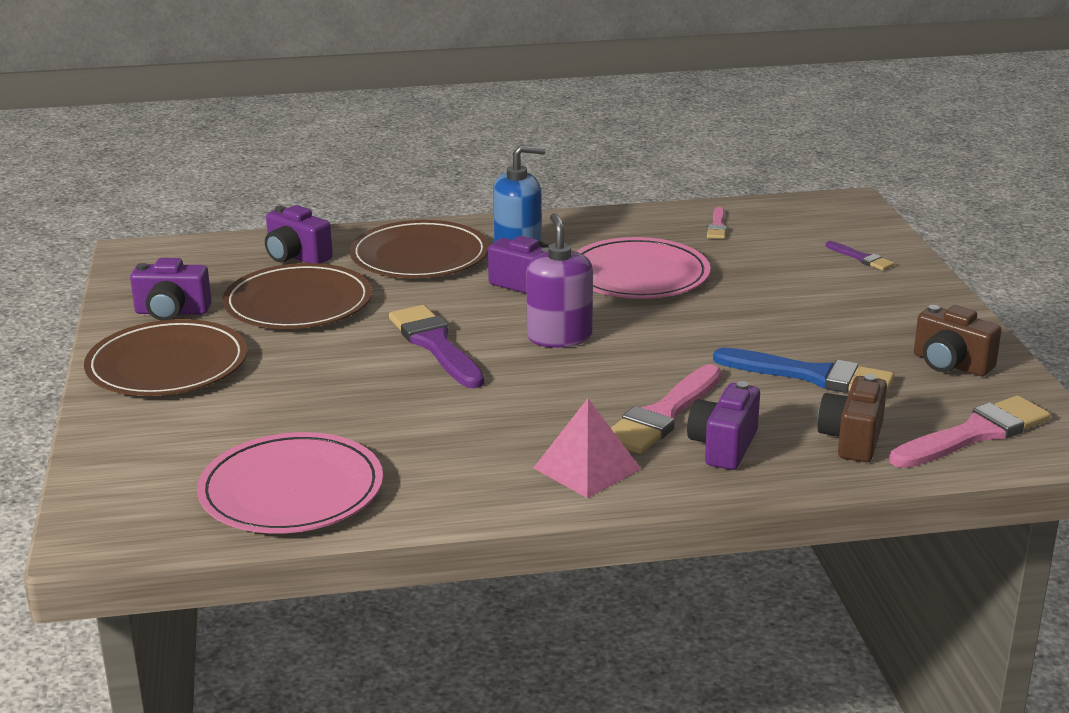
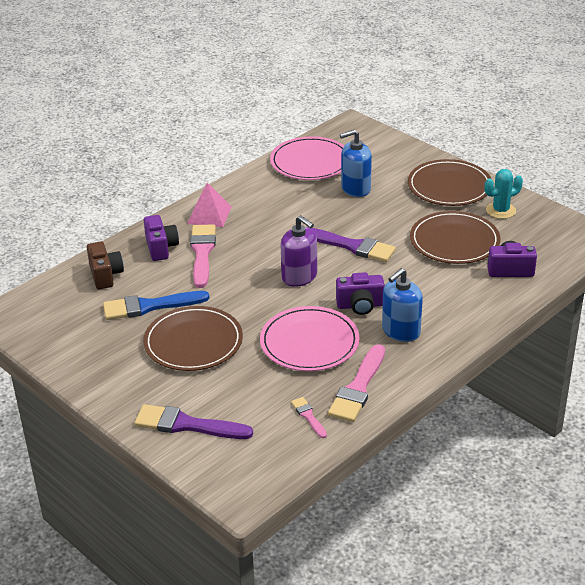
camera: 145 degrees right, 10 degrees up
(172, 312) = (500, 210): purple camera -> turquoise cactus
(299, 416) = (355, 188): none -> blue soap dispenser
(419, 256) = (448, 301): brown plate -> brown plate (193, 342)
(861, 258) = (187, 425): purple brush -> purple brush, size x1.97
(950, 364) = (81, 346): brown camera -> none
(974, 434) = (49, 302): pink brush -> pink brush (358, 388)

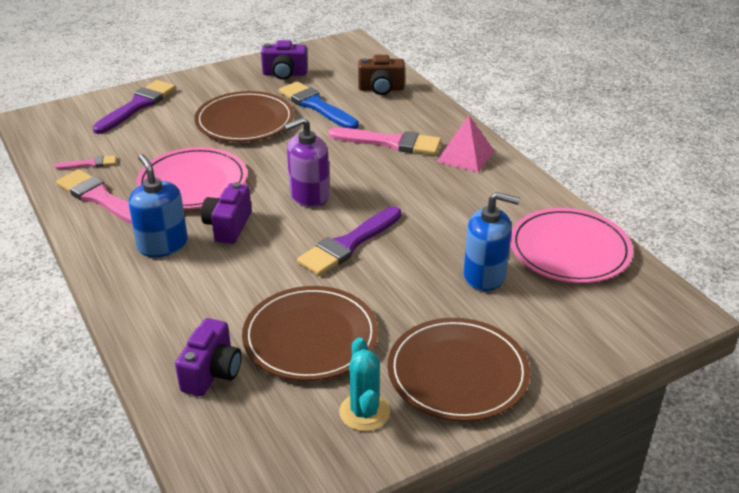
camera: 105 degrees right, 0 degrees up
(150, 306) = (316, 106): blue brush -> blue brush turned 45 degrees counterclockwise
(161, 248) = (413, 121): purple camera -> purple camera (284, 74)
(355, 188) = (485, 275): blue soap dispenser -> blue soap dispenser turned 105 degrees clockwise

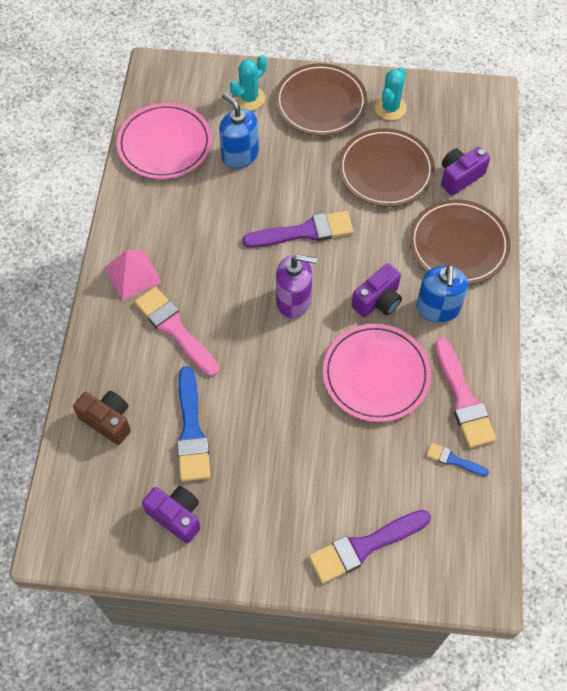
camera: 145 degrees left, 25 degrees up
(90, 164) = (453, 460): pink brush -> blue brush
(245, 121) = (275, 446): brown plate -> brown plate (458, 244)
(544, 334) = (249, 98): none -> turquoise cactus

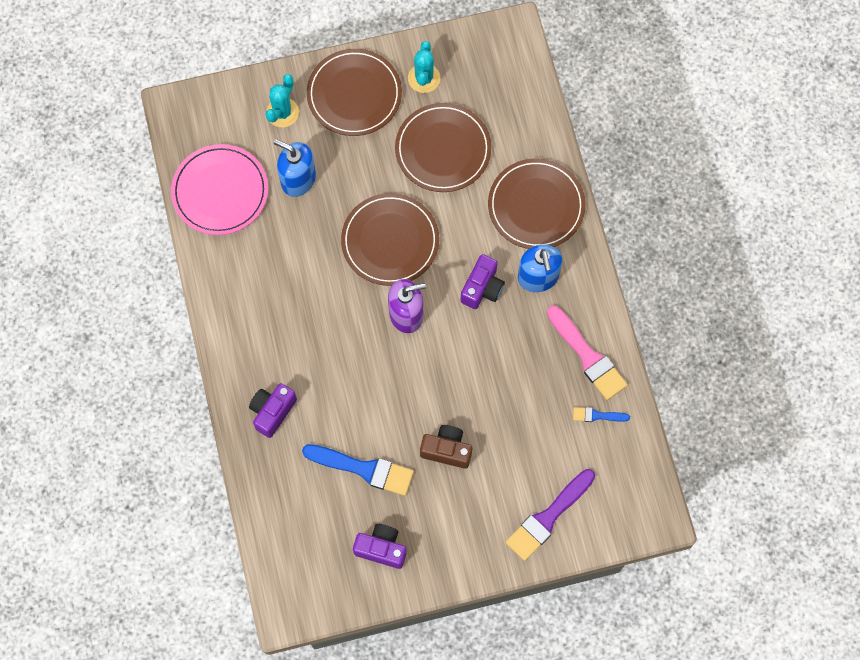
camera: 20 degrees left, 10 degrees up
(108, 421) = (286, 486): brown camera -> brown camera (447, 450)
(133, 274) = (248, 339): pink pyramid -> none
(175, 329) = (310, 379): pink brush -> none
(191, 430) = (363, 469): blue brush -> blue brush turned 45 degrees counterclockwise
(304, 232) = (390, 241): purple brush -> brown plate
(376, 374) = (505, 360): pink plate -> none
(459, 177) = (514, 133): purple camera -> purple camera (272, 412)

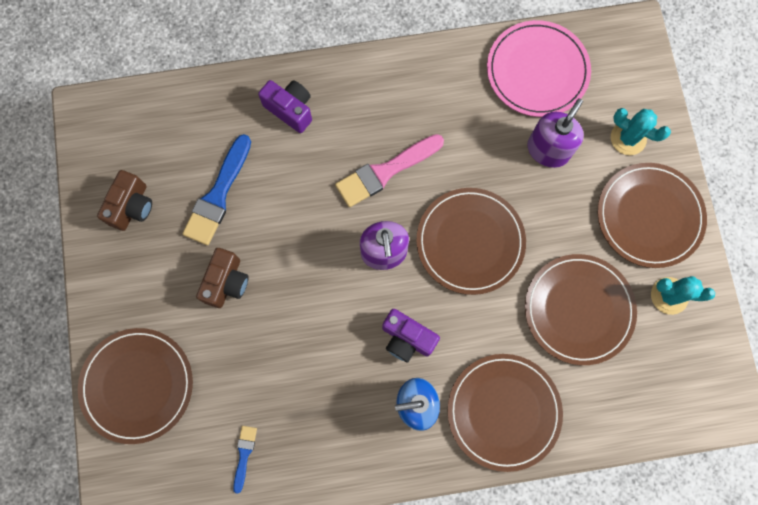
camera: 95 degrees right, 5 degrees up
(298, 179) = (548, 150): blue soap dispenser -> purple soap dispenser
(381, 548) = (132, 207): purple camera -> brown camera
(548, 517) = (137, 385): purple brush -> brown plate
(587, 356) = (315, 451): pink brush -> pink brush (385, 171)

